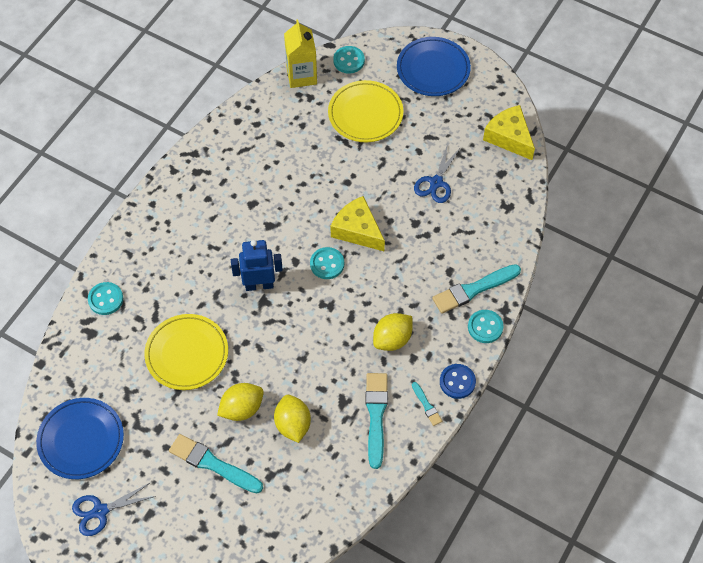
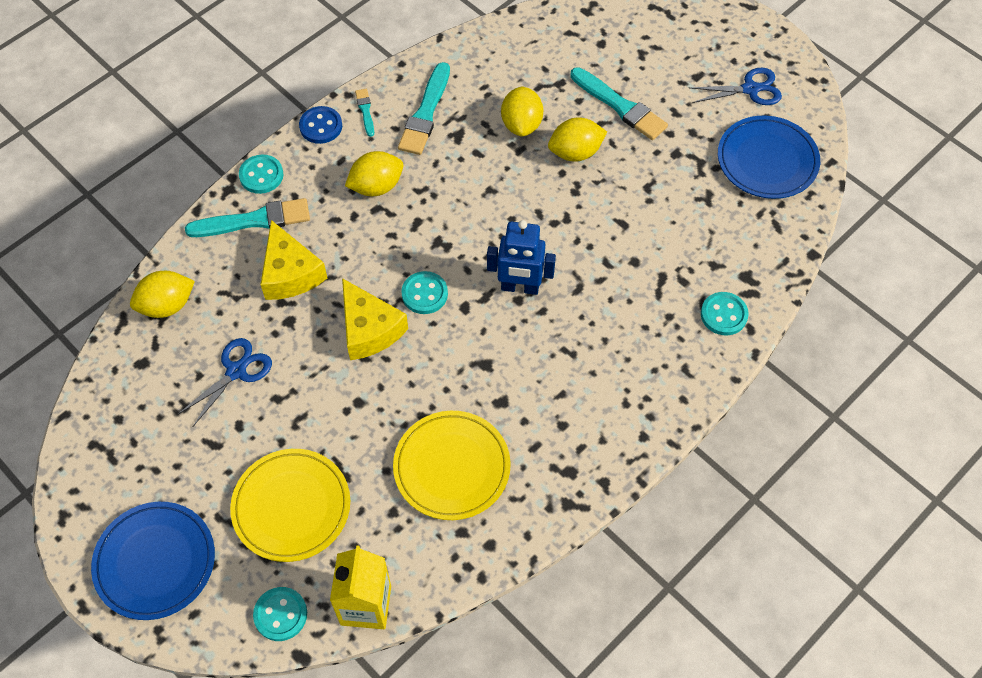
camera: 165 degrees left, 0 degrees up
(187, 354) = (629, 225): yellow plate -> yellow plate (452, 467)
(504, 214) = (167, 305): none -> yellow lemon
(509, 137) = (102, 414): yellow cheese -> yellow cheese (290, 273)

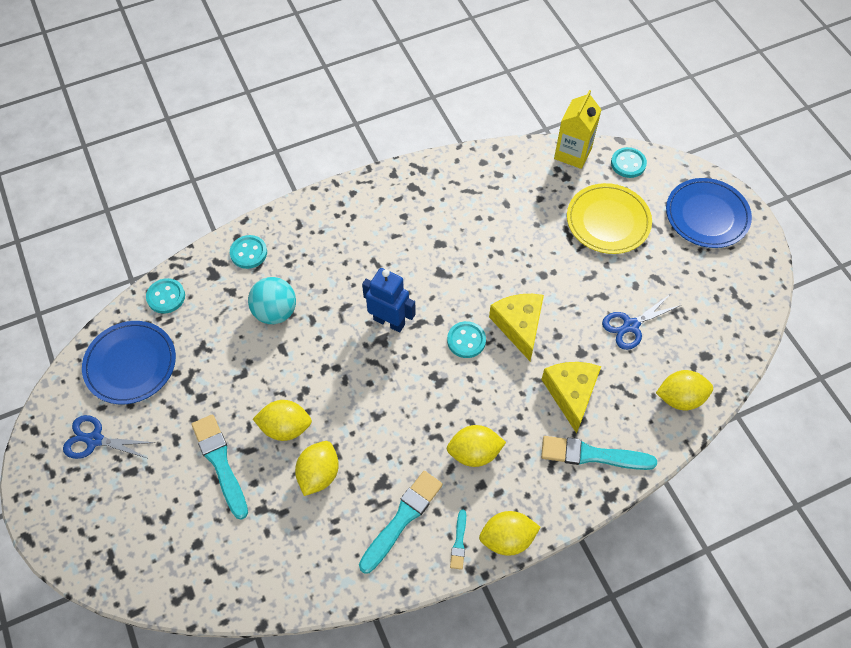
camera: 160 degrees left, 0 degrees up
(261, 175) = (576, 501): turquoise button -> turquoise button (166, 297)
(321, 126) = (507, 539): blue button -> yellow lemon
(452, 467) = (490, 213): yellow plate -> none
(652, 258) = (275, 312): none -> turquoise ball

